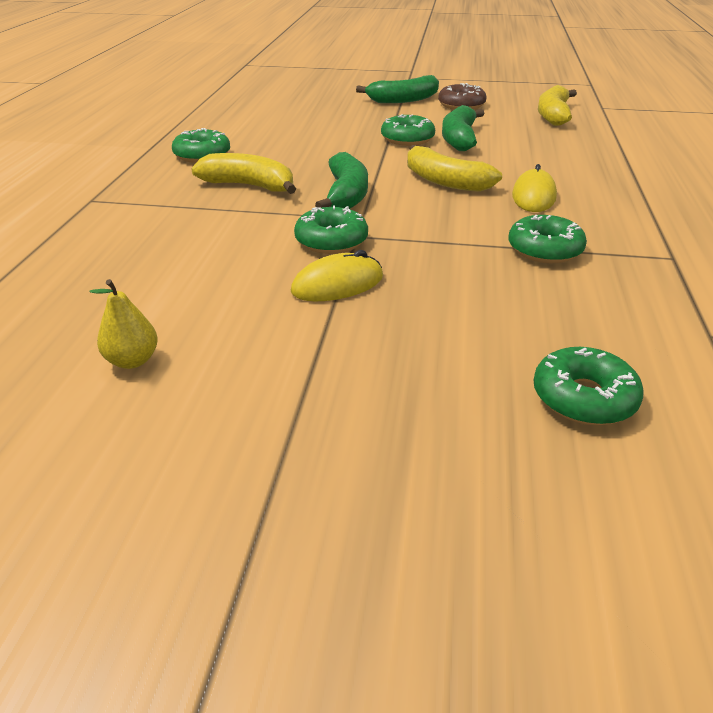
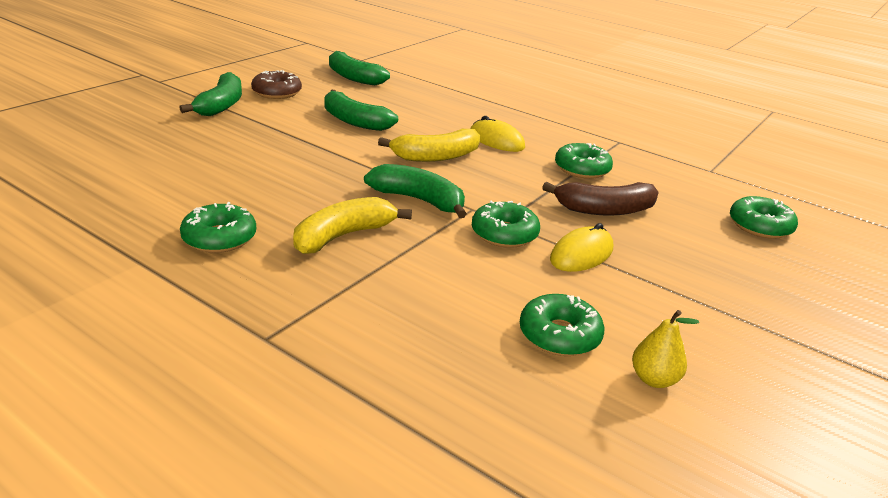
camera: 65 degrees left, 5 degrees down
(337, 284) = (581, 254): yellow mouse -> yellow mouse turned 45 degrees clockwise
(407, 139) = (325, 137): green donut -> green donut (559, 335)
(459, 280) = (604, 210): none -> brown banana
(553, 115) = (353, 77): yellow banana -> green banana

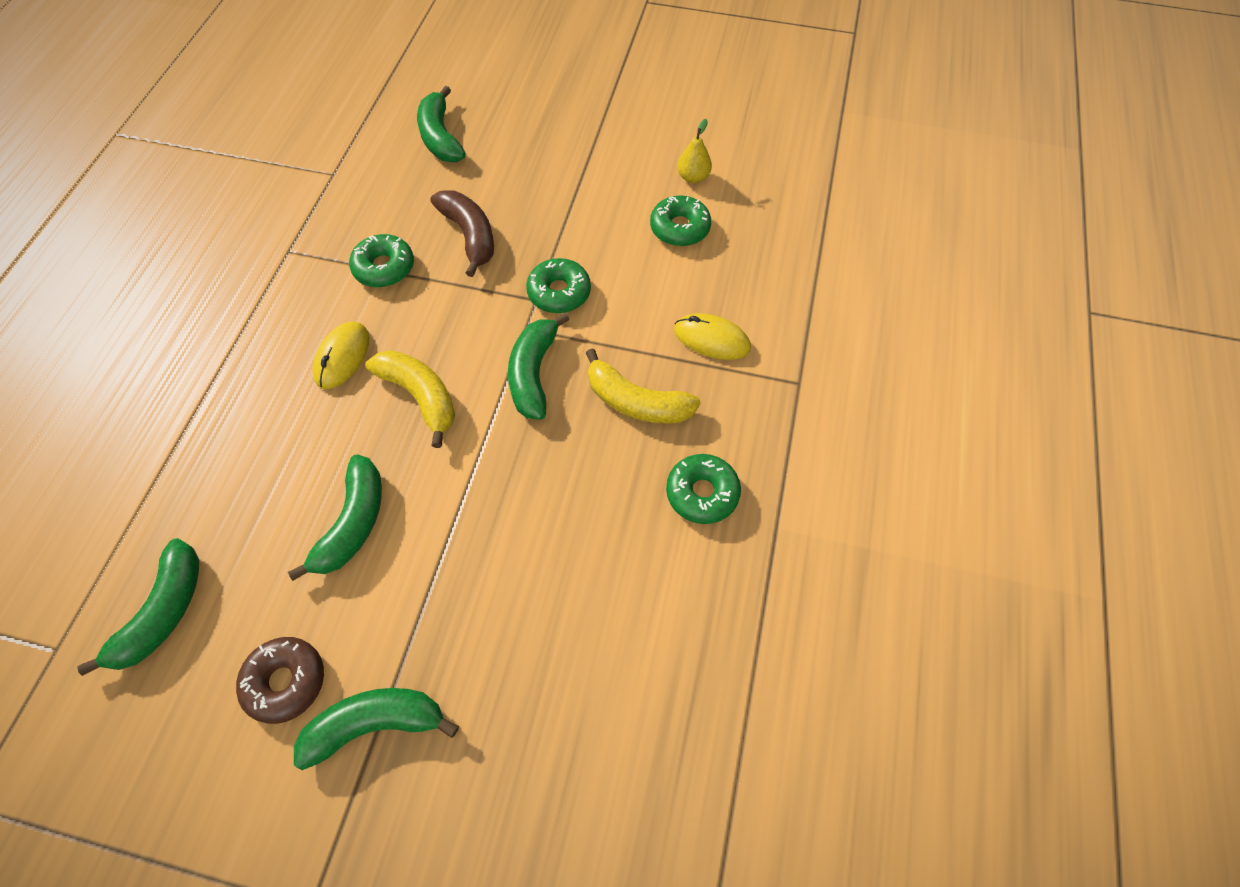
camera: 110 degrees left, 30 degrees up
(581, 254) = (561, 237): yellow mouse -> yellow mouse (711, 339)
(760, 226) = (440, 137): green donut -> green banana

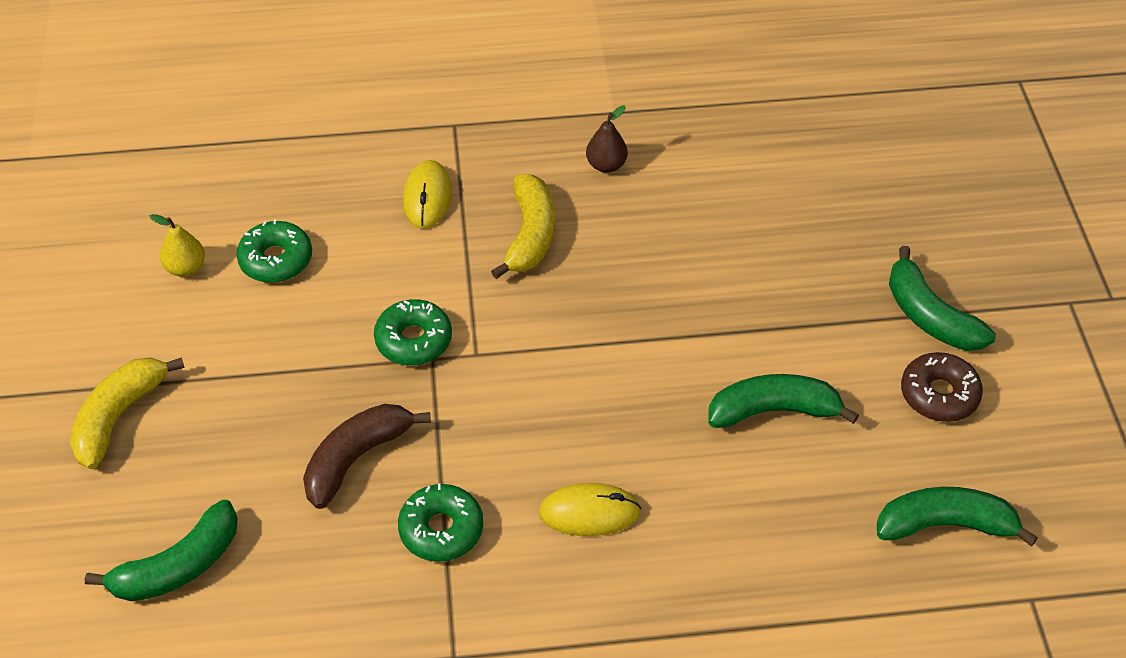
camera: 110 degrees left, 10 degrees down
(420, 397) = (606, 415): yellow banana -> yellow banana (119, 417)
(534, 374) = (533, 326): green banana -> none
(702, 493) = (606, 165): green donut -> brown pear

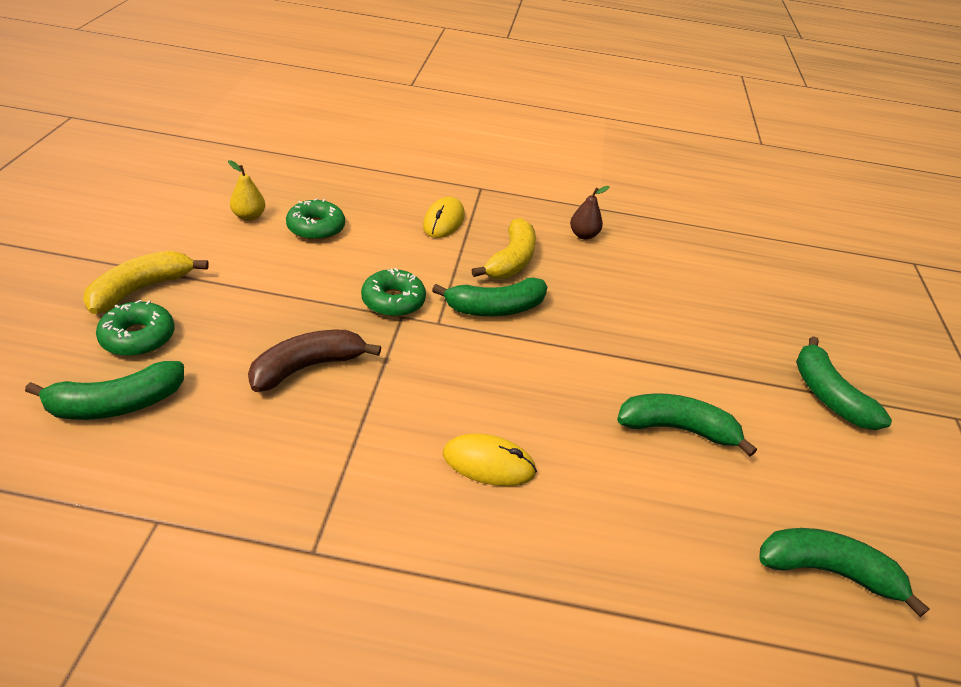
camera: 10 degrees right, 10 degrees down
(441, 529) = (352, 440): green donut -> green donut (138, 337)
(534, 313) = (495, 308): none -> green banana
(939, 394) = (831, 457): brown donut -> none

